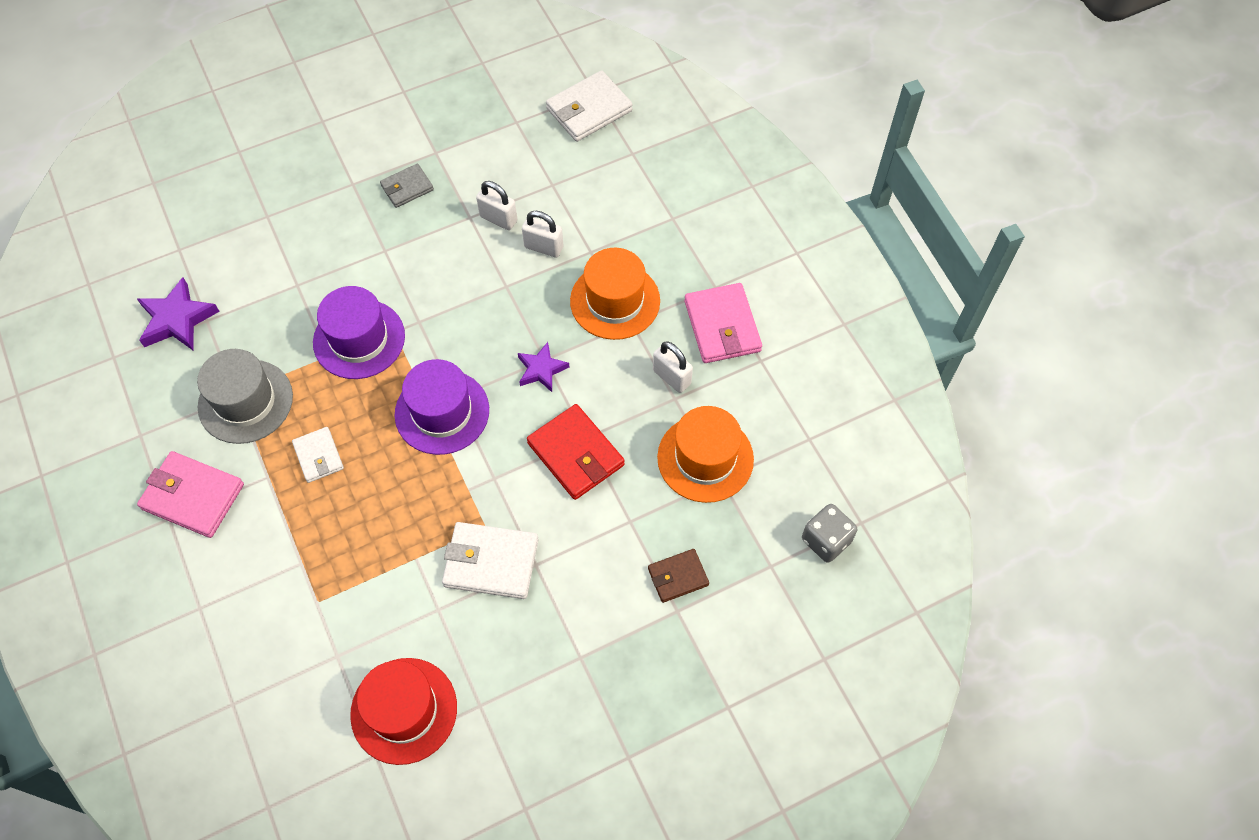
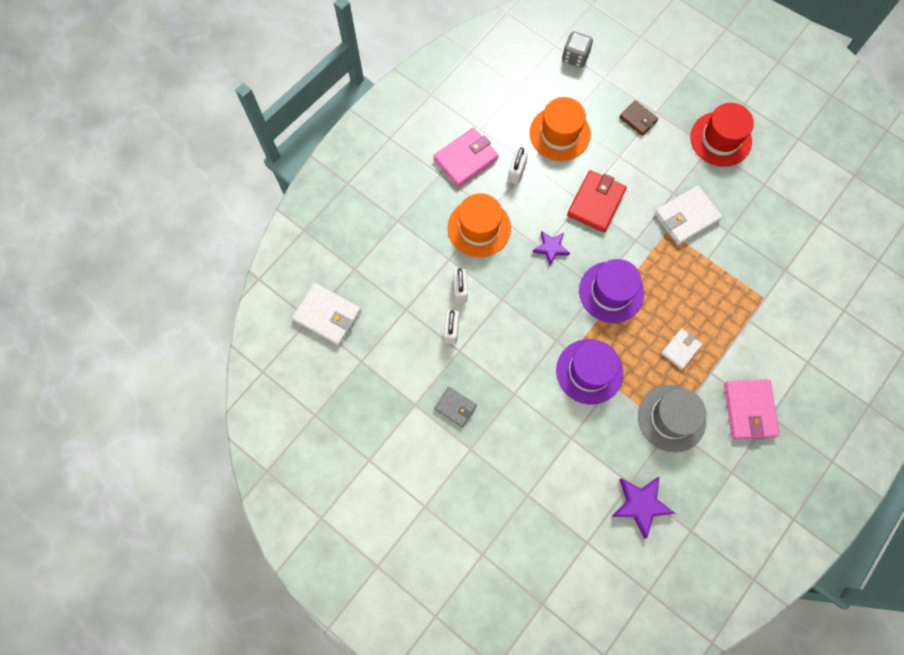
camera: 115 degrees left, 10 degrees up
(404, 710) = (790, 220): red hat -> red hat (720, 139)
(491, 562) = (686, 217): white wallet -> white wallet turned 75 degrees clockwise

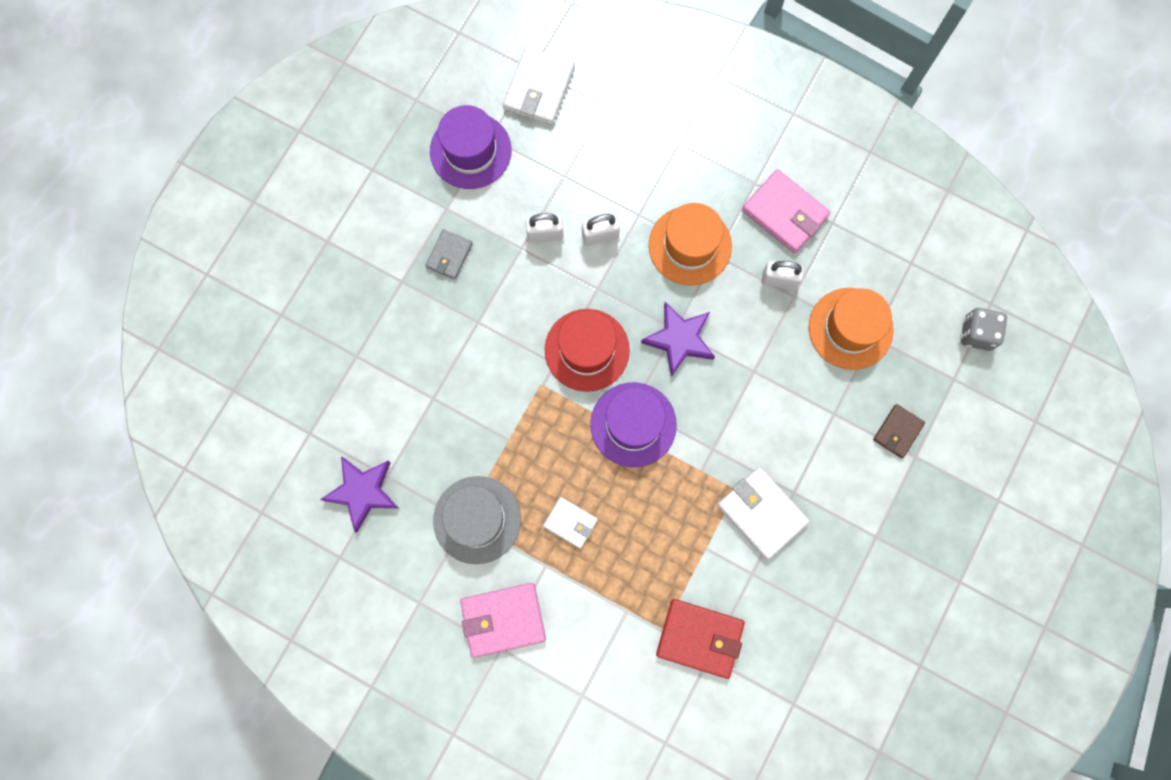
camera: 80 degrees right, 5 degrees up
(551, 248) = (679, 339): purple star -> purple star, size x1.54
(589, 371) = (521, 409): purple hat -> purple hat (470, 151)
(596, 203) = (757, 389): red wallet -> red wallet (699, 638)
(720, 139) = (893, 551): red hat -> red hat (587, 350)

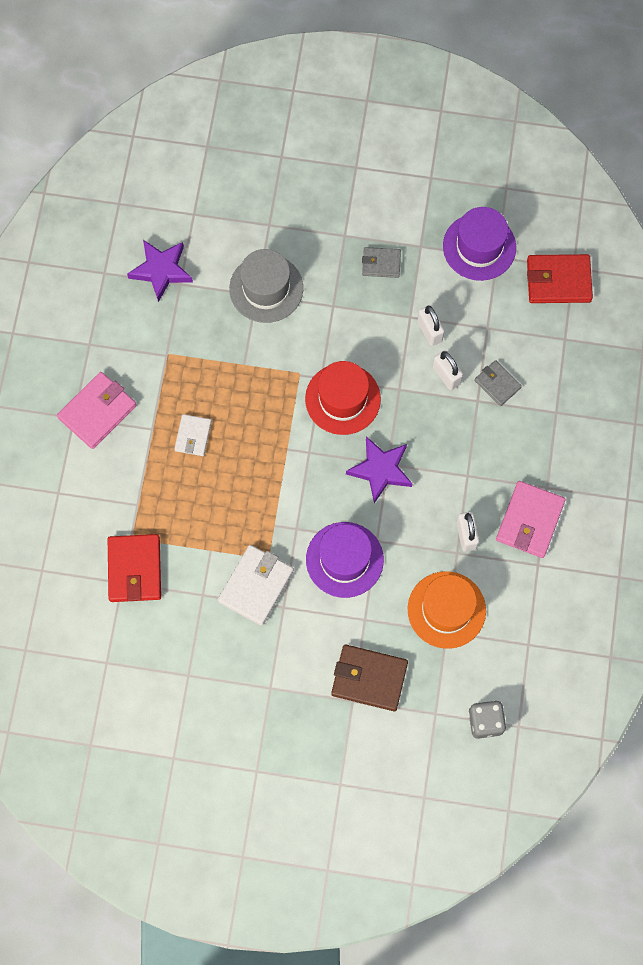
camera: 70 degrees right, 5 degrees down
(477, 519) = (170, 363): grey hat -> grey hat (266, 288)
(503, 619) = (97, 412): pink wallet -> pink wallet turned 75 degrees clockwise
(539, 88) = (558, 280): white wallet -> red wallet
(628, 189) = (497, 384): none -> grey wallet
(633, 424) = (293, 457): purple hat -> purple hat (344, 559)
(690, 245) = (467, 451): orange hat -> none
(897, 431) = (369, 678): brown wallet -> brown wallet, size x1.67

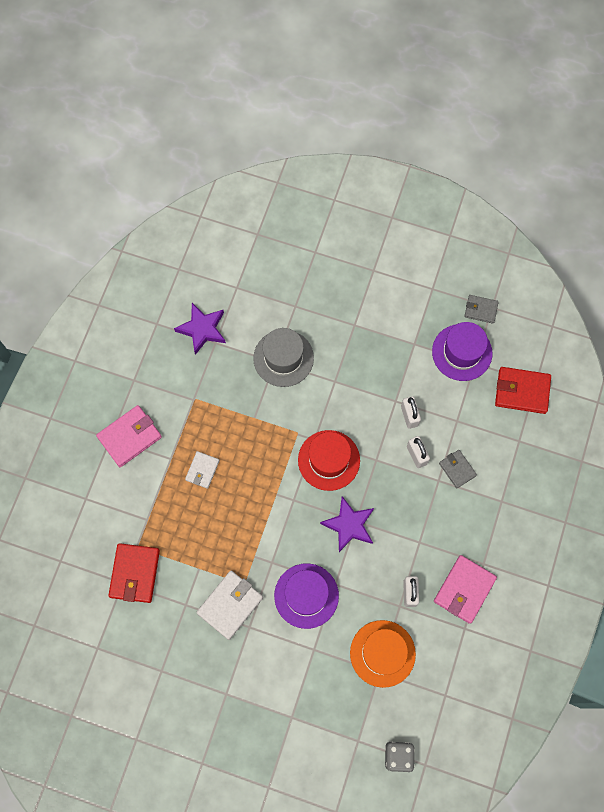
camera: 10 degrees right, 0 degrees up
(369, 678) = (308, 700): brown wallet -> none
(381, 263) = (380, 353): grey wallet -> grey wallet (480, 310)

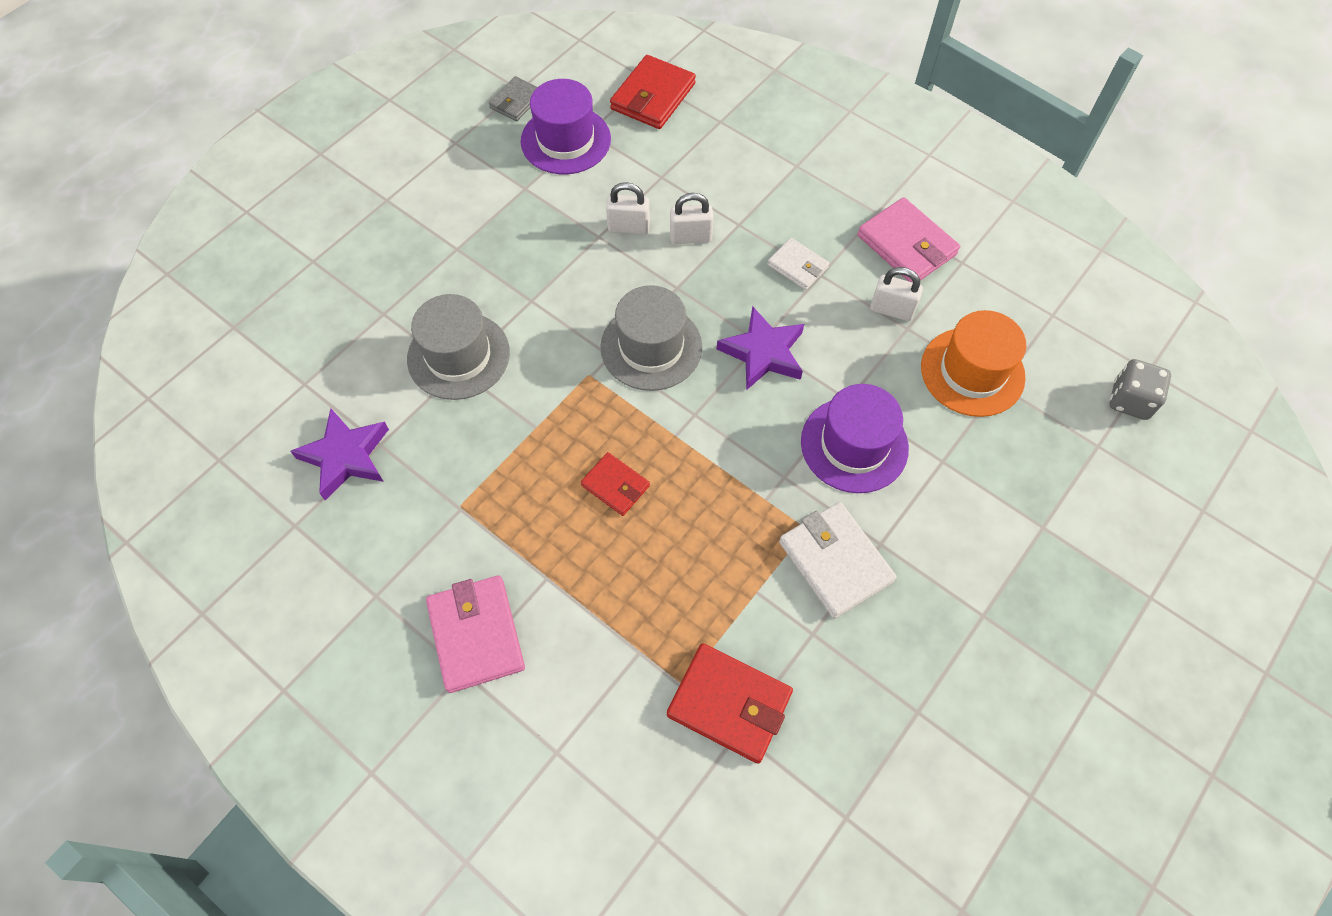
camera: 70 degrees left, 10 degrees down
(202, 470) = (589, 533): white wallet -> white wallet (797, 266)
(234, 473) = (615, 486): none -> red wallet
(329, 460) = (651, 347): red hat -> grey hat
(457, 469) = (731, 198): grey wallet -> none

